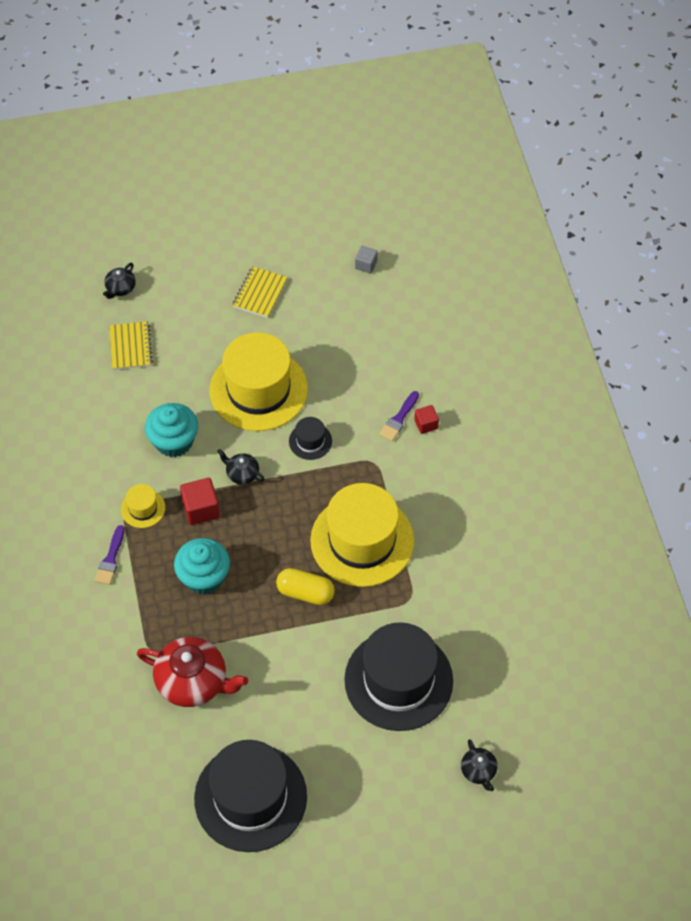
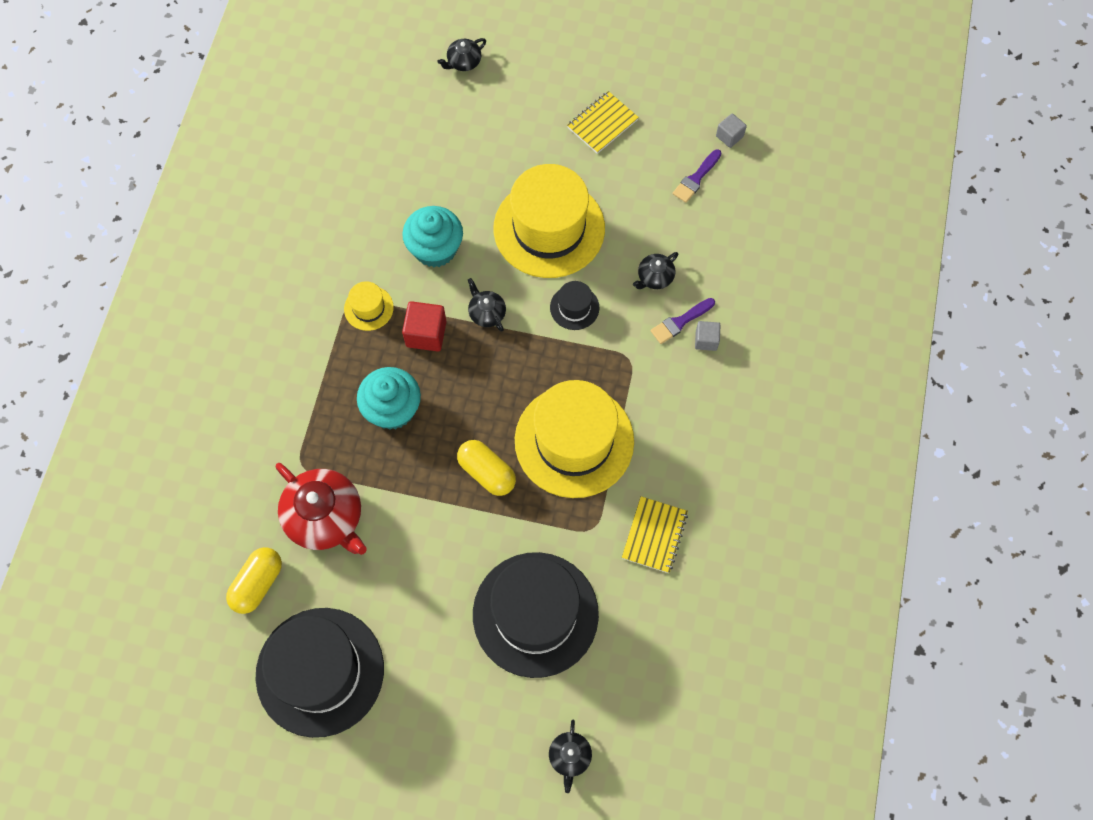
camera: 25 degrees right, 10 degrees up
(110, 559) = (310, 348): purple brush -> purple brush (696, 178)
(131, 347) = (443, 129): yellow notebook -> yellow notebook (654, 535)
(164, 755) = (258, 584): none -> yellow capsule
(362, 393) = (654, 277): none -> black teapot
(426, 424) = (706, 340): red cube -> grey cube

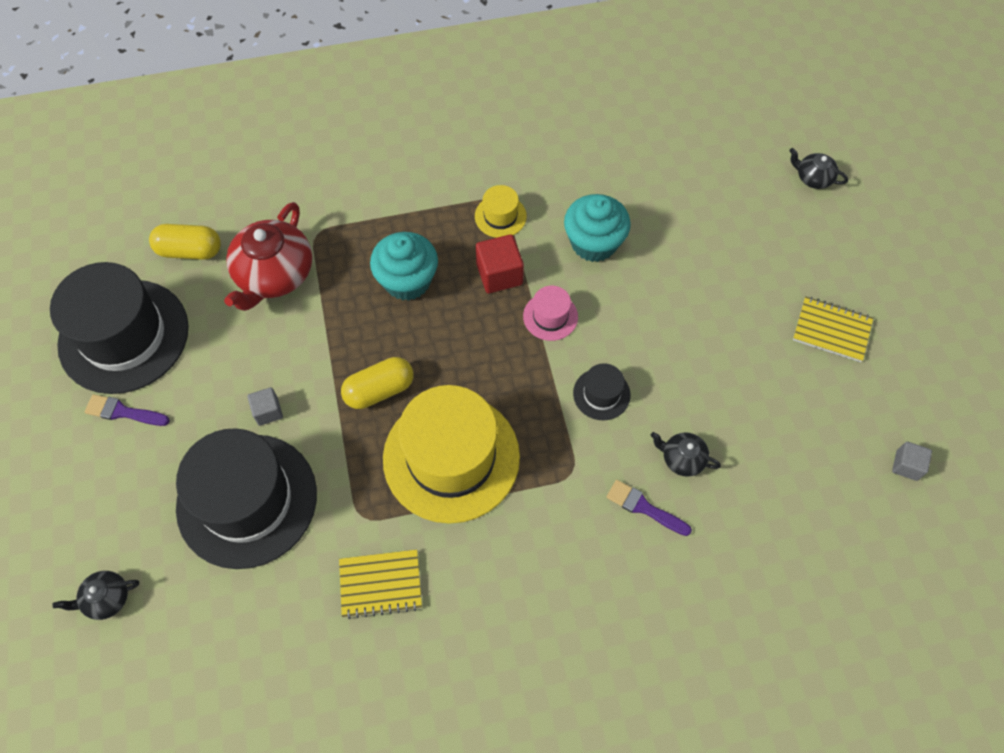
camera: 65 degrees right, 5 degrees down
(486, 313) = (550, 316): black teapot -> pink hat
(487, 472) = (379, 390): yellow capsule -> yellow capsule turned 45 degrees clockwise
(549, 228) = (677, 332): yellow hat -> none
(696, 178) = (829, 452): purple brush -> purple brush (123, 412)
(706, 340) = (637, 544): grey cube -> grey cube (268, 411)

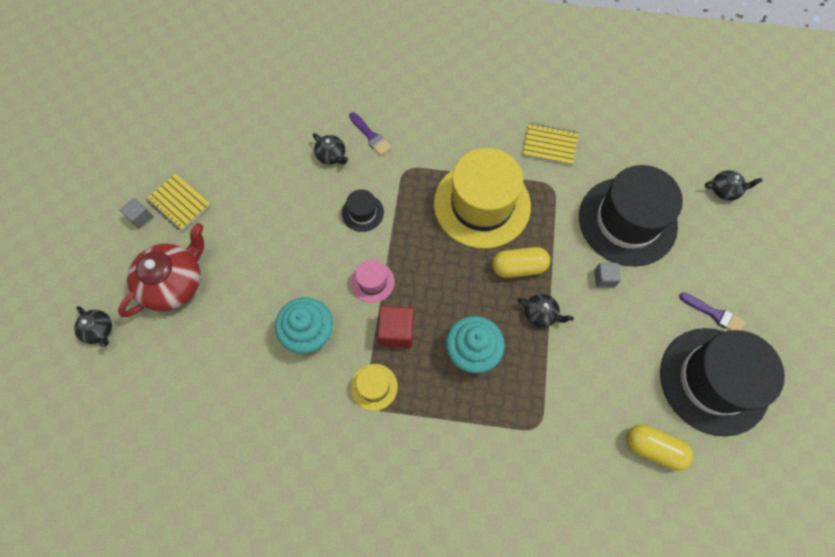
camera: 160 degrees left, 5 degrees up
(274, 275) = (582, 396): red teapot -> red teapot (174, 283)
(338, 344) = (541, 314): none -> black teapot
(906, 465) = (197, 108): grey cube -> grey cube (140, 217)

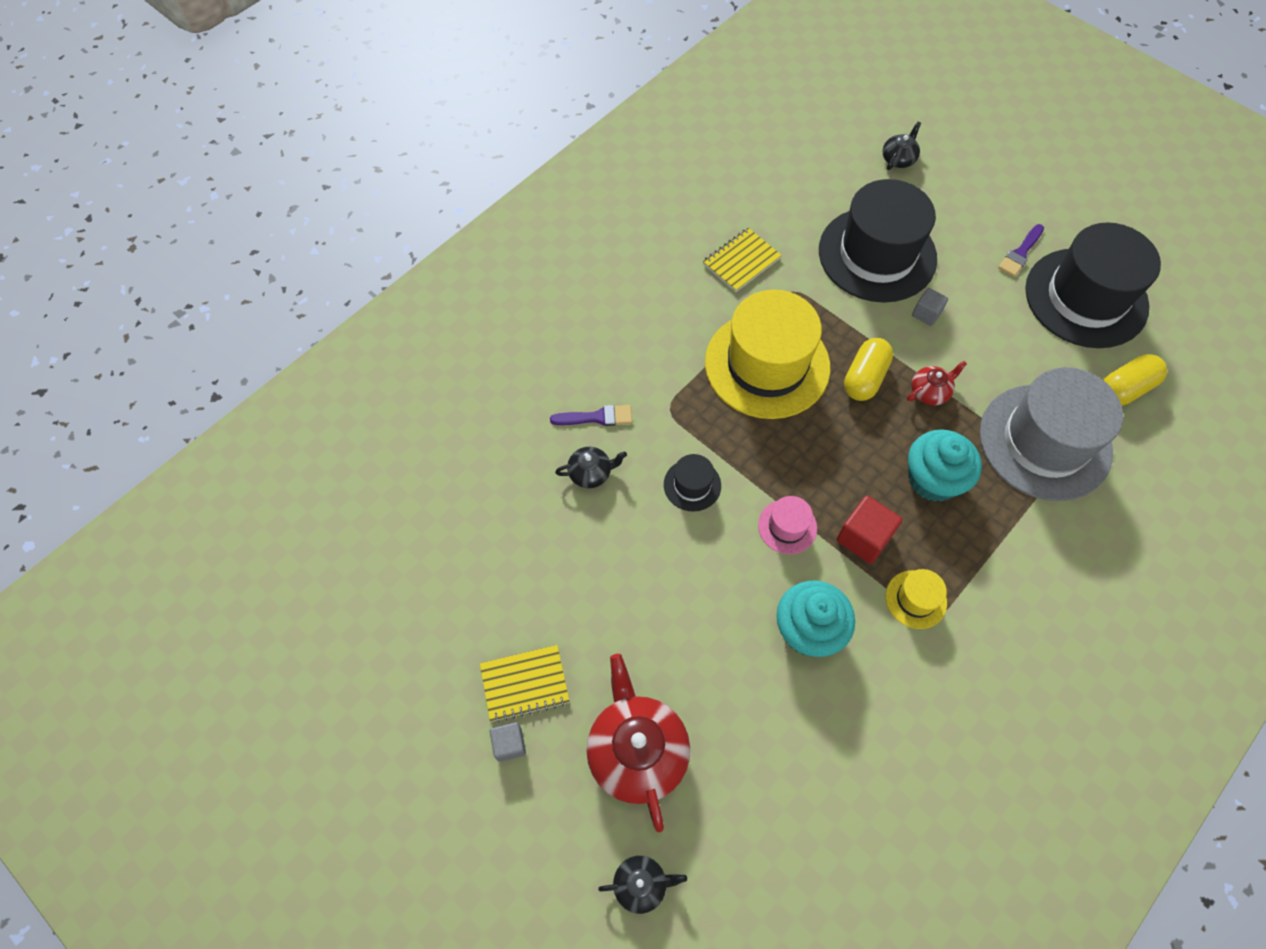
camera: 55 degrees left, 5 degrees down
(541, 314) = (930, 391): black teapot -> red teapot
(560, 411) = (1045, 442): none -> grey hat
(714, 314) = (1020, 253): purple brush -> purple brush turned 150 degrees clockwise

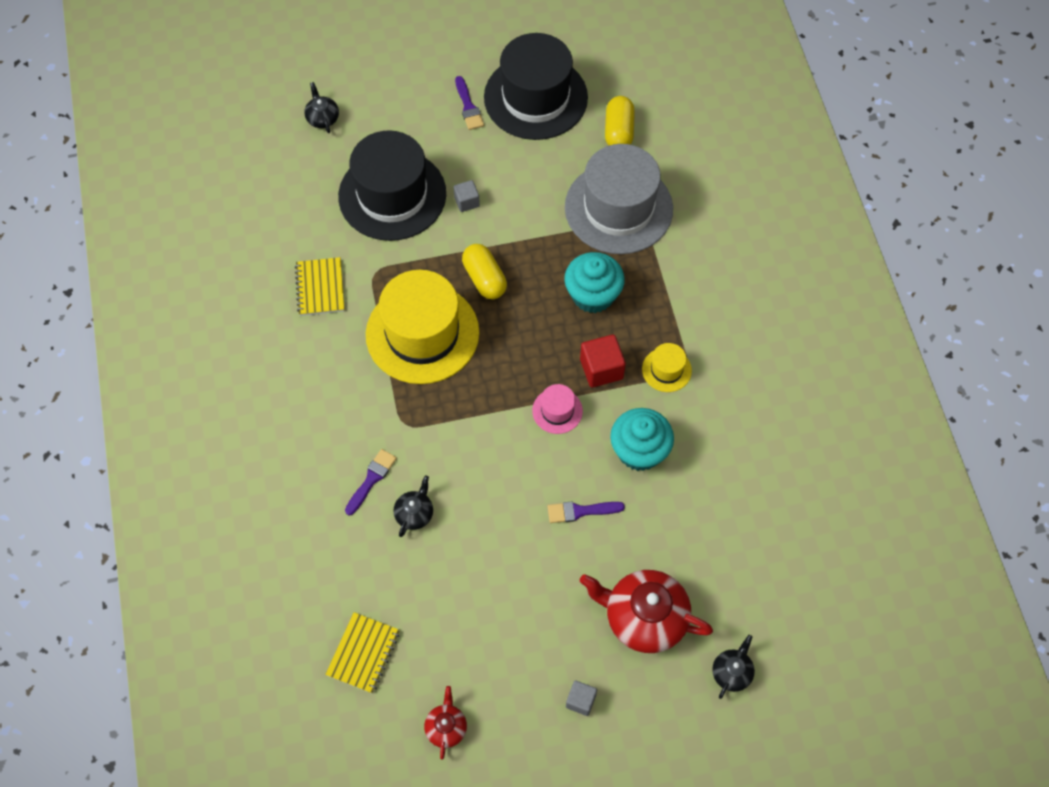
camera: 55 degrees left, 0 degrees up
(525, 684) = (544, 663): yellow notebook -> yellow notebook (363, 653)
(692, 485) = (478, 450): black hat -> none
(702, 616) = (580, 511): none -> purple brush
(930, 391) = (528, 246): red teapot -> red teapot (446, 727)

